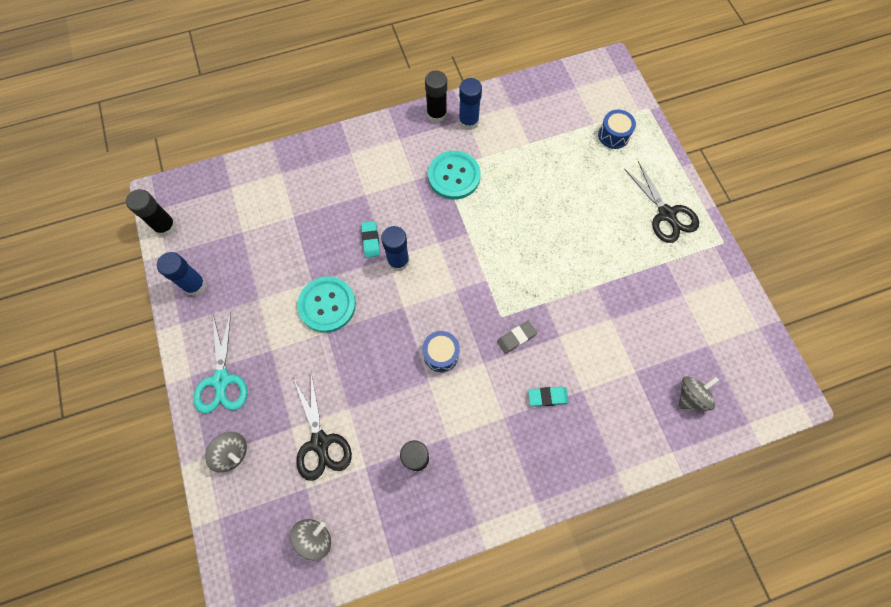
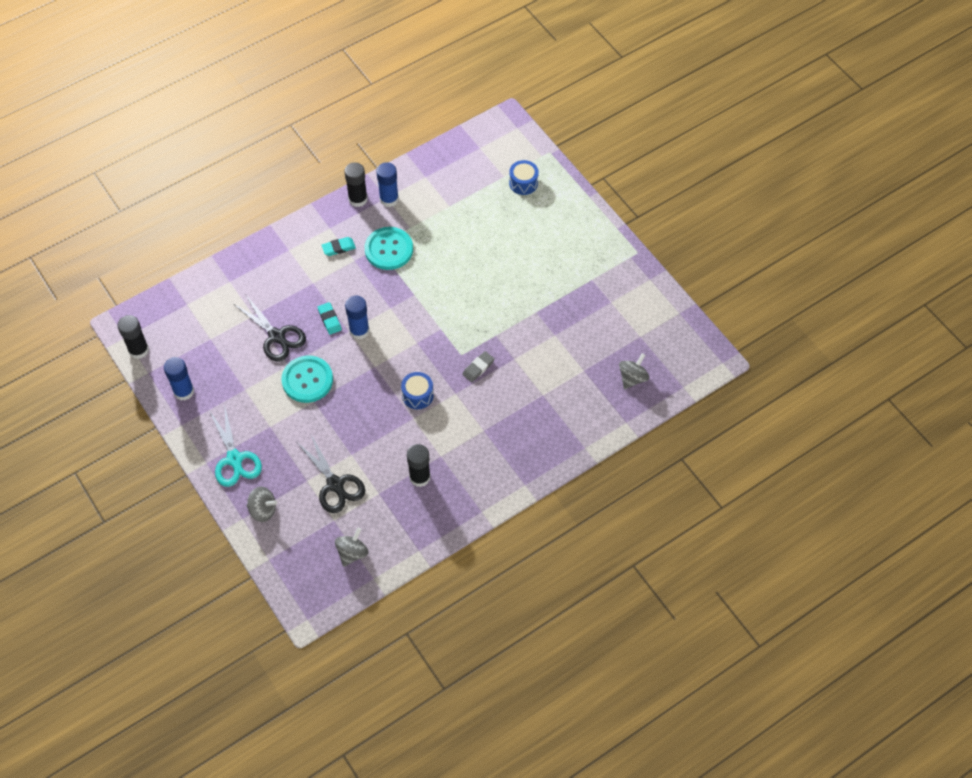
camera: 15 degrees left, 10 degrees down
(547, 397) = (515, 406): turquoise eraser -> turquoise eraser (338, 248)
(666, 214) = (584, 240): black scissors -> black scissors (276, 336)

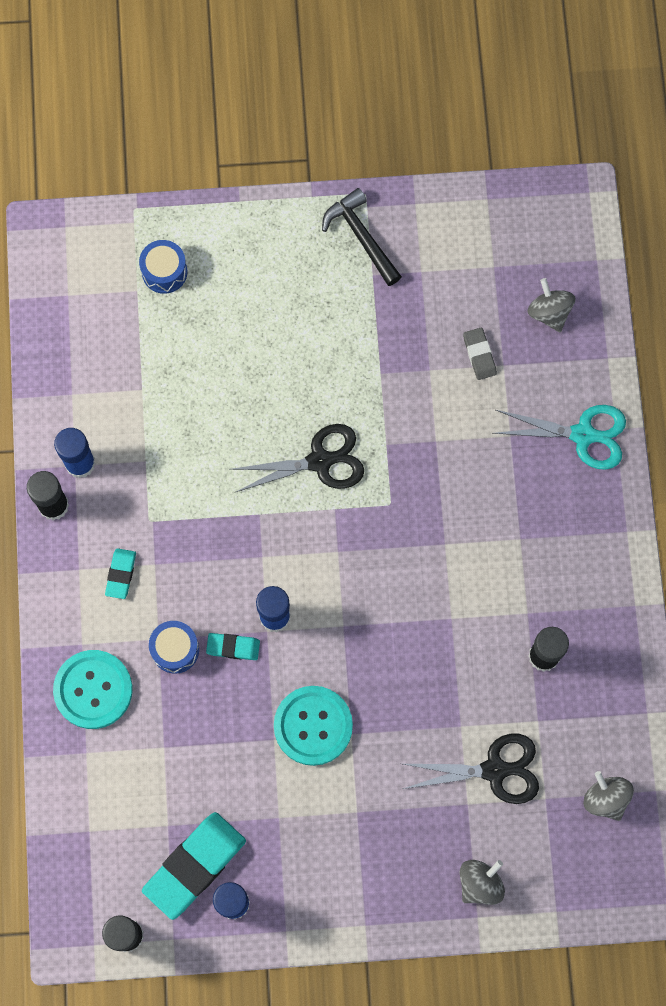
camera: 60 degrees left, 15 degrees up
(194, 362) = (194, 866): none -> turquoise eraser
(234, 459) = (381, 884): turquoise scissors -> turquoise scissors (582, 435)
(276, 336) = (218, 732): black scissors -> black scissors (319, 461)
(389, 249) = (165, 508): turquoise button -> turquoise button (93, 690)
(417, 395) = (420, 594): blue drum -> blue drum (175, 649)
(478, 368) = (423, 494): grey eraser -> grey eraser (479, 355)
(610, 263) = (361, 237): none -> black hammer

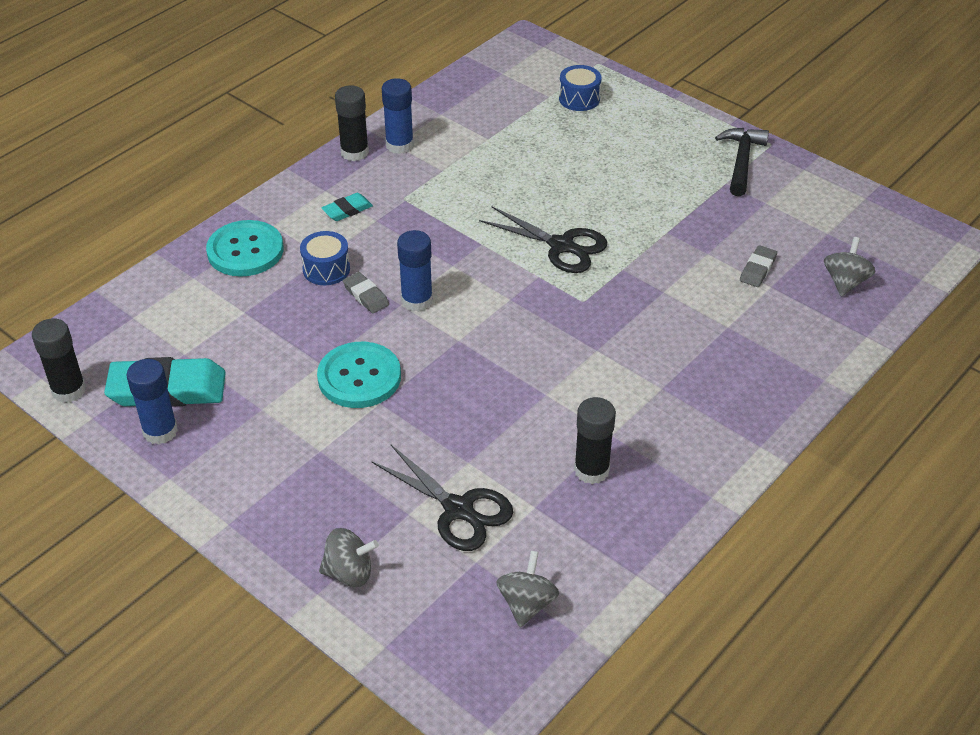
camera: 45 degrees right, 30 degrees down
(233, 647) = (366, 295): turquoise eraser -> grey eraser
(582, 435) = (790, 364): turquoise scissors -> none

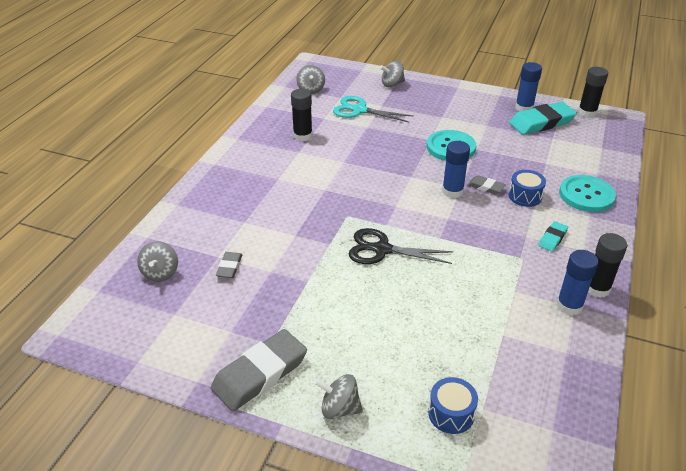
camera: 160 degrees right, 5 degrees down
(458, 509) = (359, 110): black scissors -> turquoise scissors
(675, 122) = (339, 408): none -> grey spinning top
(741, 161) = (260, 374): black hammer -> grey eraser

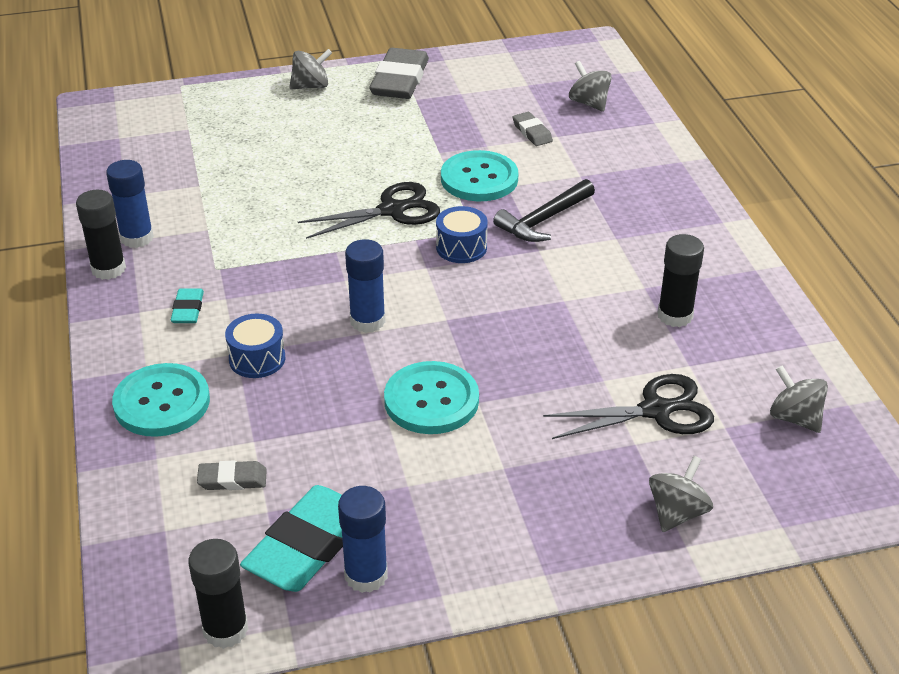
camera: 145 degrees right, 0 degrees up
(301, 204) = (543, 220): none -> black hammer
(305, 247) = (479, 179): none -> turquoise button
(359, 110) = (655, 410): turquoise scissors -> black scissors
(451, 414) = (214, 115): blue drum -> blue drum (461, 247)
(486, 187) = (324, 349): grey eraser -> grey eraser (232, 479)

